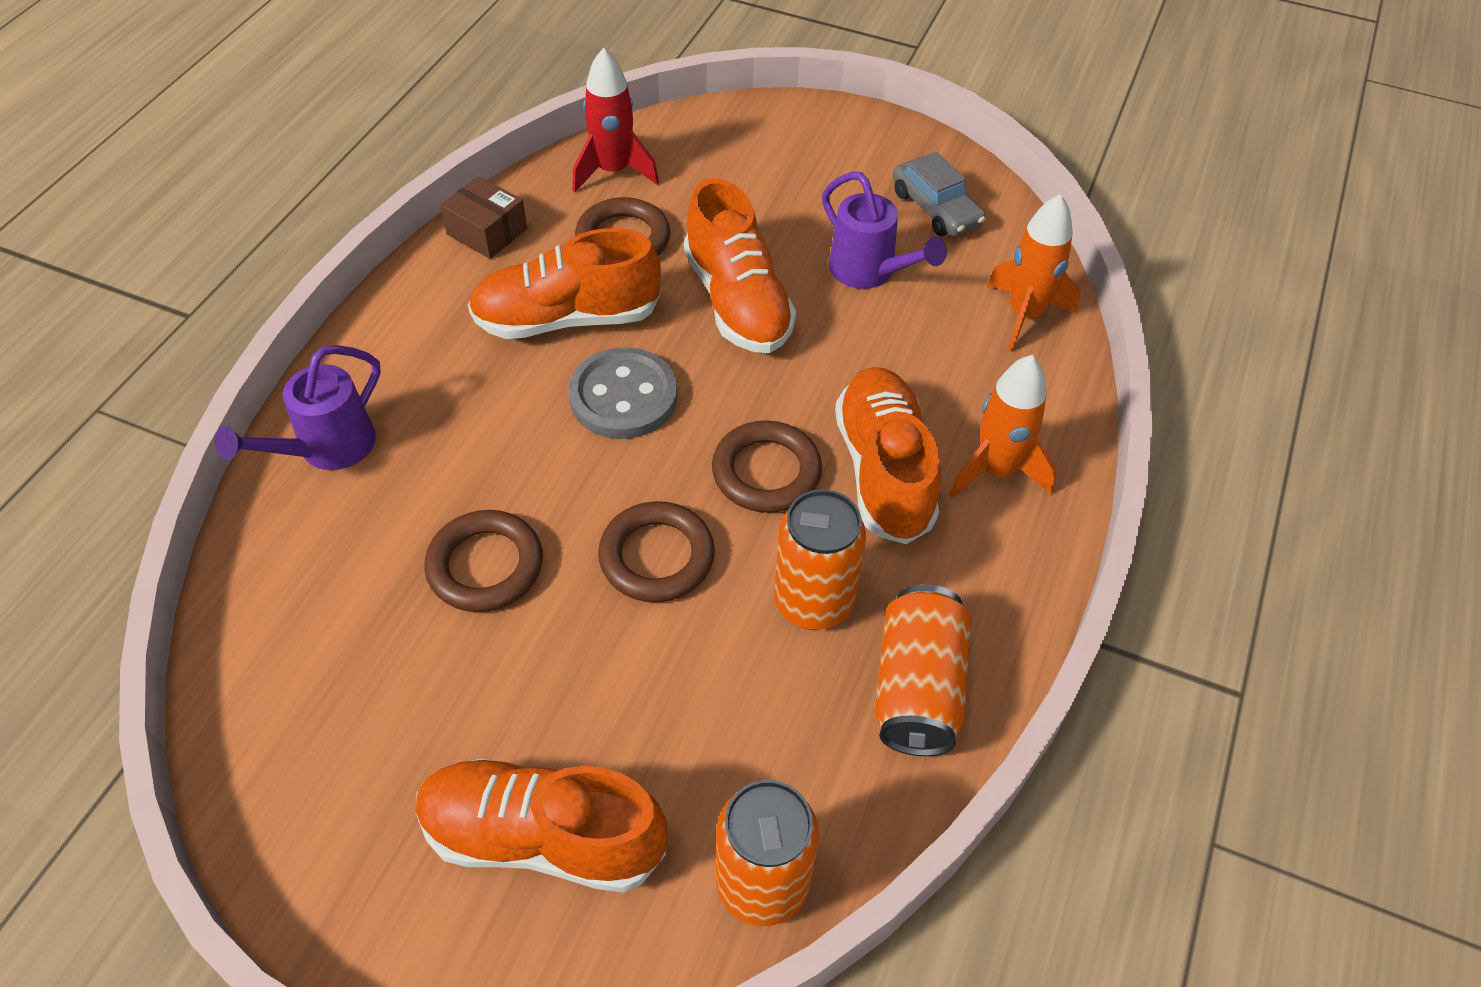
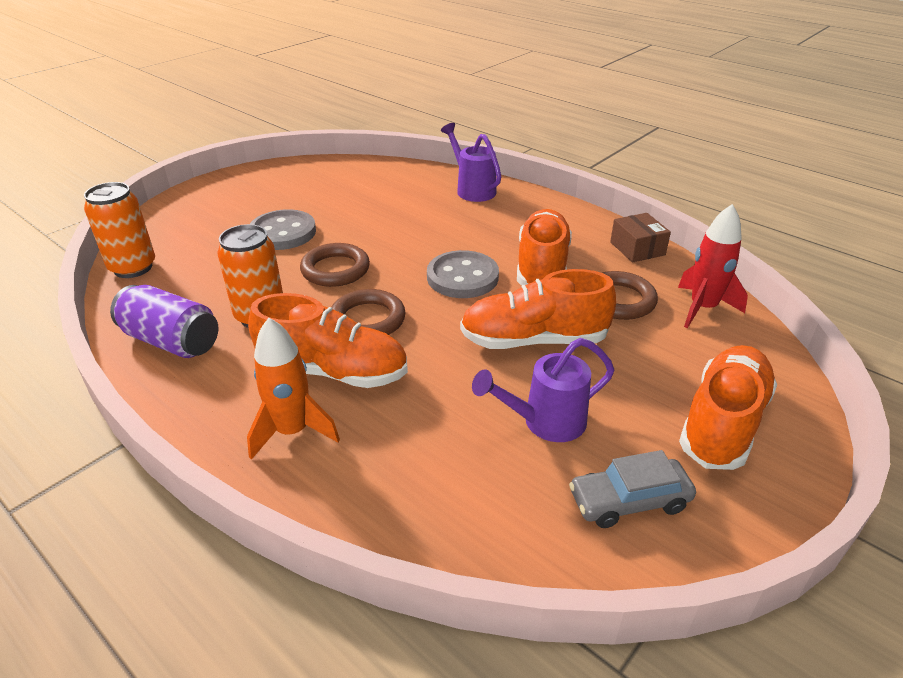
camera: 110 degrees right, 15 degrees down
(485, 566) = (369, 221): brown ring -> none
(487, 232) = (637, 248): brown box -> brown box turned 75 degrees counterclockwise
(543, 838) = (216, 219): orange shoe -> orange shoe (722, 423)
(562, 687) = (283, 232): none -> grey button
(917, 688) = (172, 341): orange can -> purple can
(1024, 315) = (450, 518): orange rocket -> none

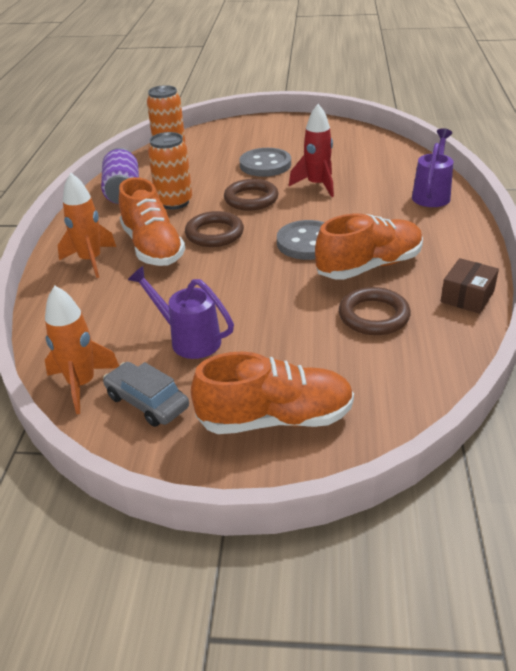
camera: 55 degrees right, 0 degrees up
(534, 340) = (272, 300): orange shoe -> none
(550, 544) = (82, 384): none -> orange rocket
(703, 308) = (423, 360): red rocket -> red rocket (317, 185)

